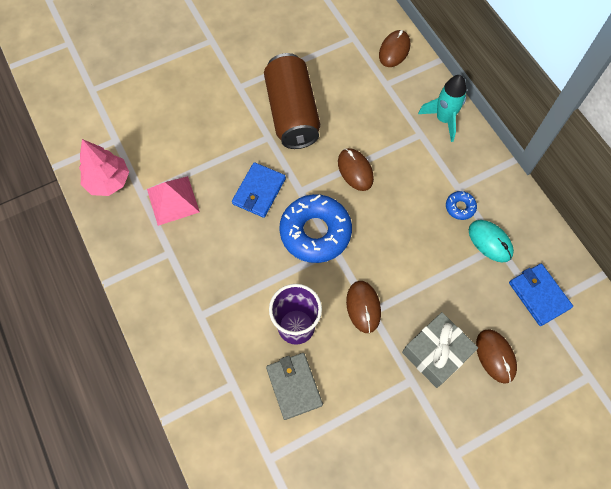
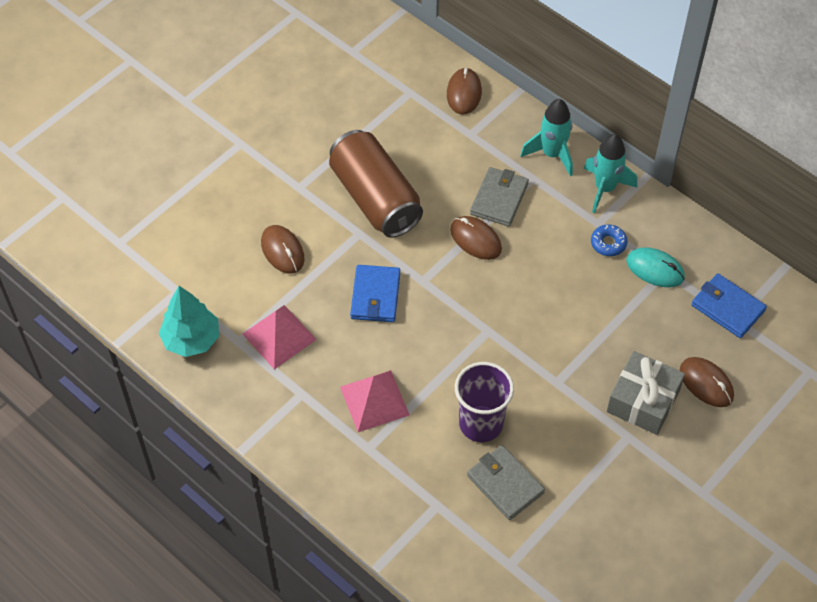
camera: 20 degrees left, 10 degrees down
(108, 181) = (191, 339): pink tree -> turquoise tree
(221, 277) = (374, 400): none -> pink pyramid
(315, 232) = (459, 319): blue donut -> none
(363, 307) = (546, 380): brown mouse -> brown mouse (282, 251)
(387, 143) = (499, 199): none -> grey wallet
(475, 160) = (604, 188): none -> turquoise rocket

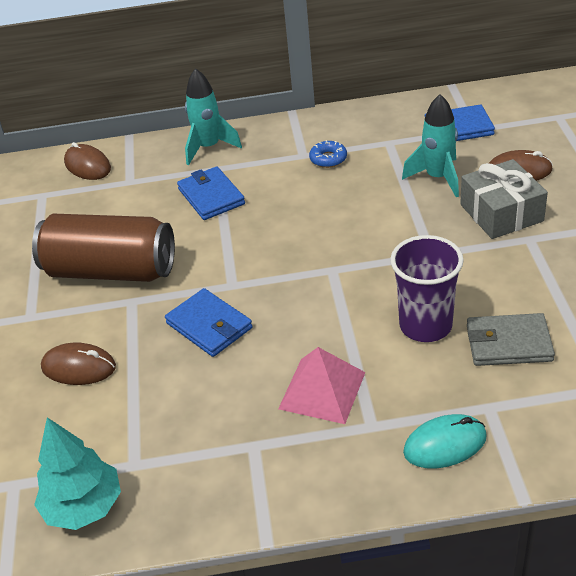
camera: 45 degrees left, 15 degrees down
(279, 336) = (168, 426): pink pyramid -> none
(475, 239) = (232, 230): brown mouse -> none
(499, 199) = (211, 196): grey wallet -> blue wallet
(604, 188) = (276, 136): turquoise rocket -> turquoise rocket (437, 178)
(655, 269) = (381, 146): turquoise mouse -> turquoise mouse (445, 444)

